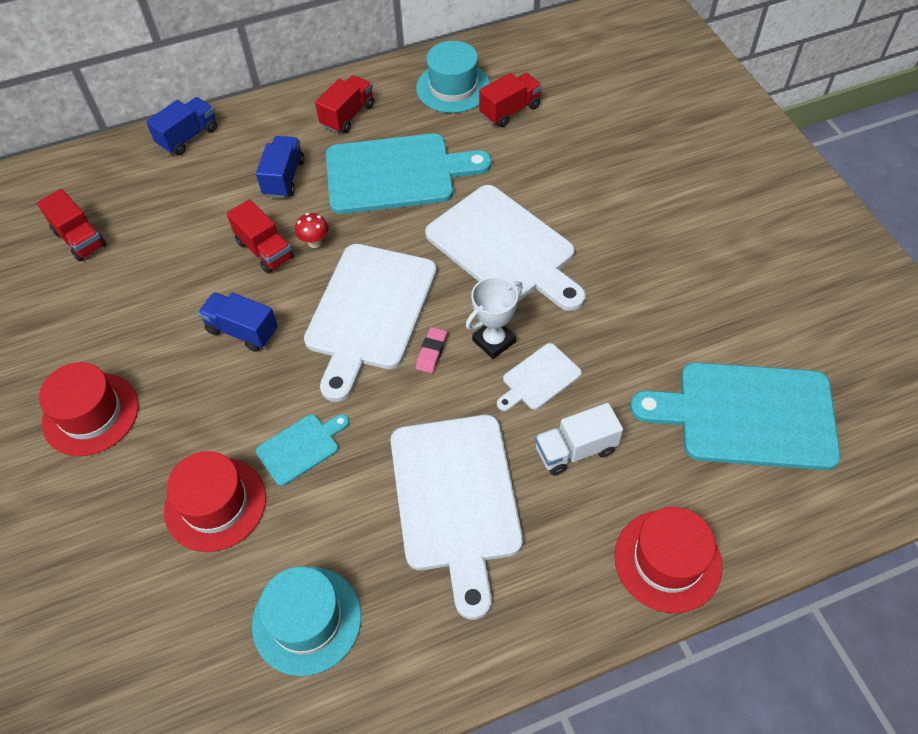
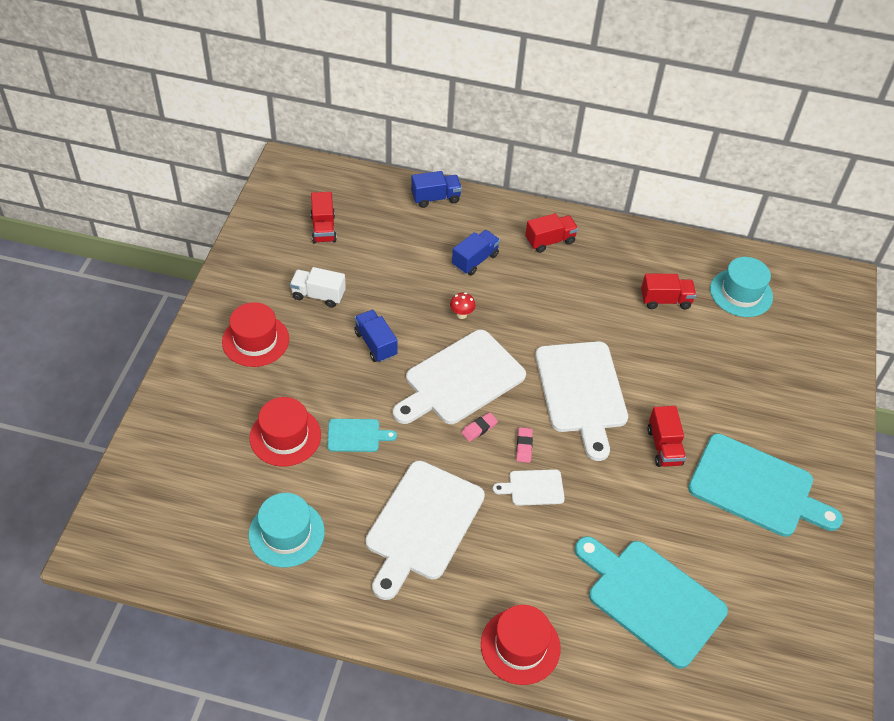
camera: 30 degrees right, 5 degrees down
(265, 250) = (427, 301): red truck -> red truck (664, 446)
(396, 174) = (550, 299): turquoise cutting board -> turquoise cutting board (756, 487)
(453, 87) = (639, 261): turquoise hat -> turquoise hat (741, 293)
(494, 341) = (524, 446): white trophy -> pink eraser
(575, 450) = (519, 545): white truck -> white truck (318, 295)

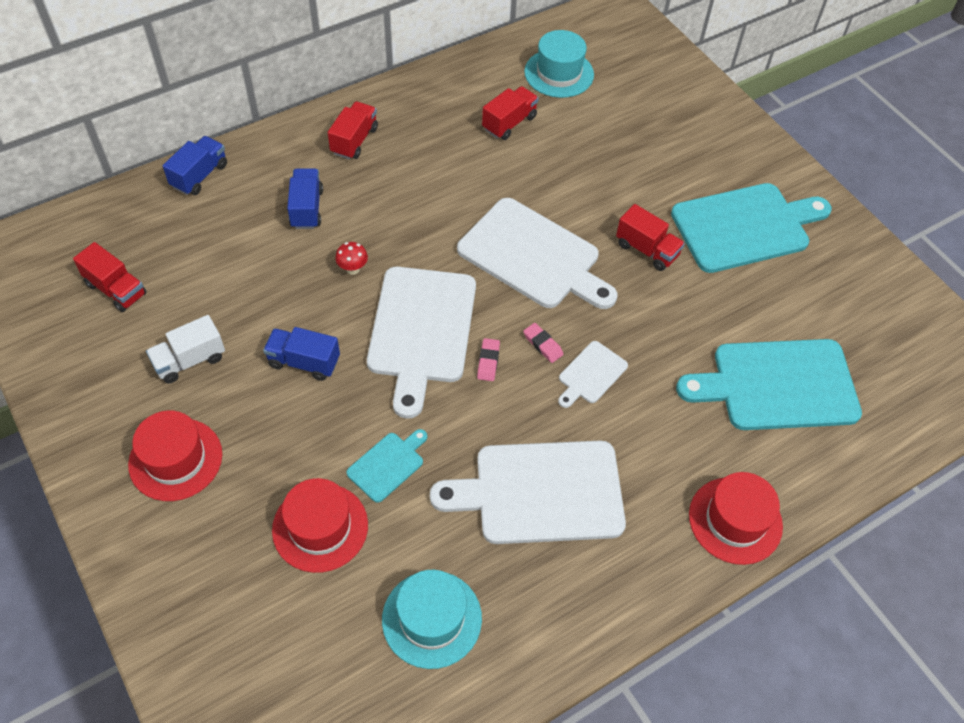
camera: 45 degrees left, 5 degrees up
(422, 524) = (541, 492): white cutting board -> white cutting board turned 105 degrees clockwise

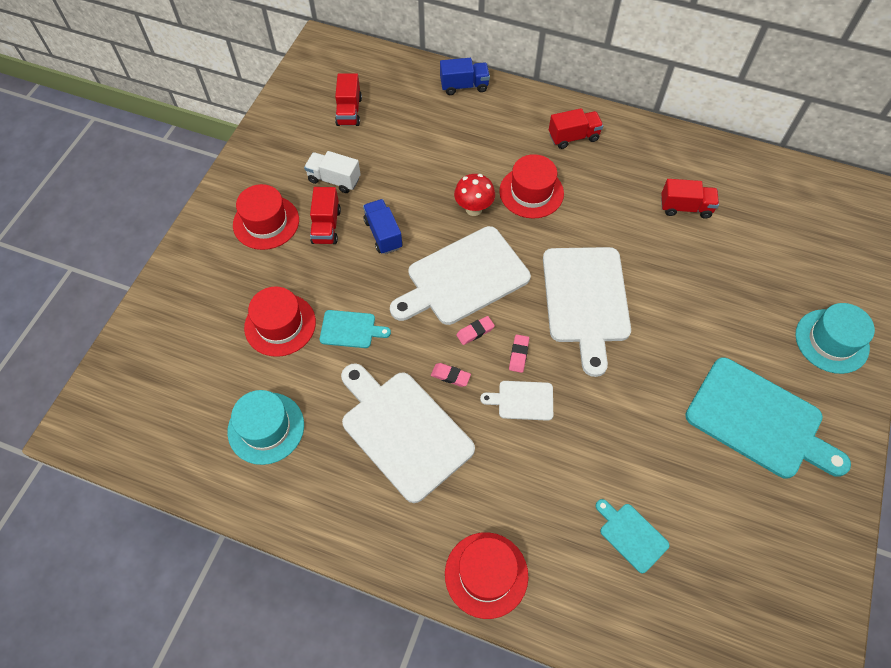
camera: 55 degrees right, 5 degrees up
(306, 208) = (495, 153): blue truck -> none
(353, 269) = (473, 209): red mushroom -> red mushroom, size x1.56
(381, 213) = (531, 192): none -> red hat
(517, 413) = (450, 376): none -> pink eraser
(559, 73) = (766, 205): turquoise hat -> turquoise hat (831, 341)
(647, 250) = (665, 366): red truck -> red truck (326, 226)
(778, 385) = (631, 535): turquoise cutting board -> turquoise cutting board, size x0.47

